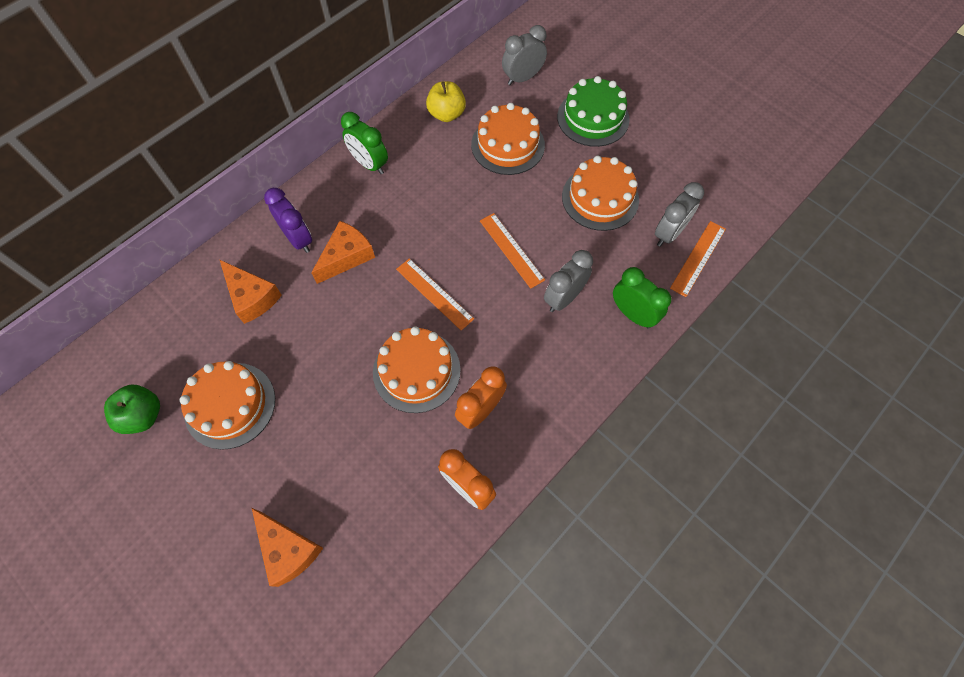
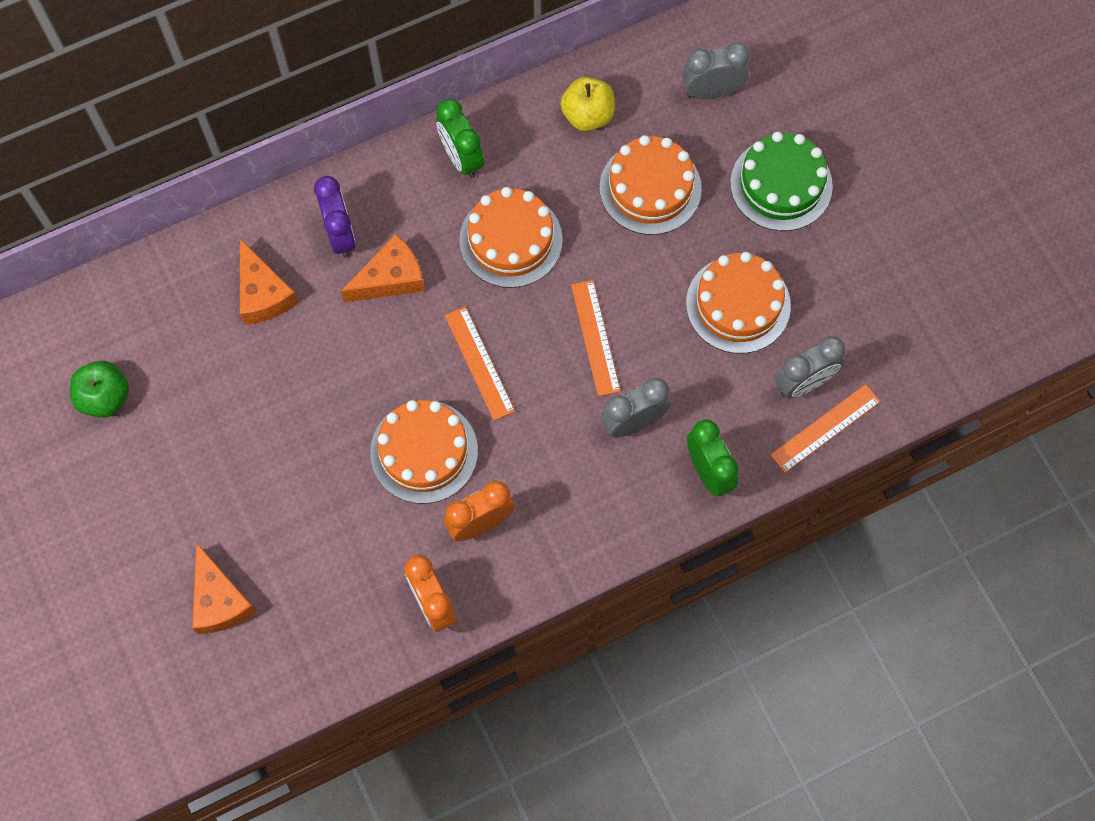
camera: 20 degrees right, 5 degrees up
(230, 405) = (202, 418): orange cake -> orange cake (511, 240)

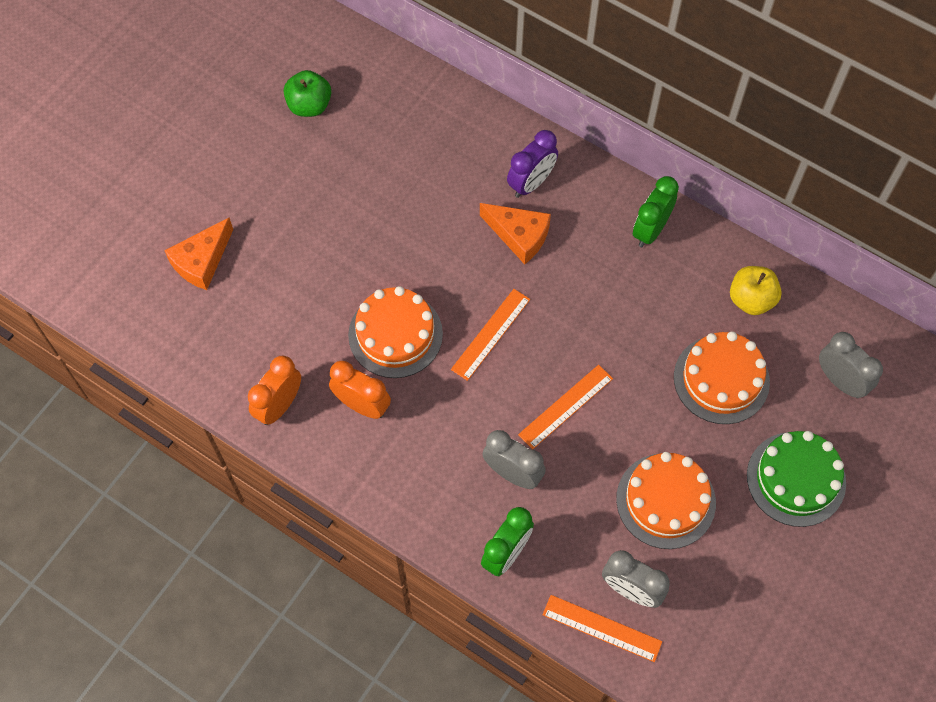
camera: 60 degrees right, 5 degrees down
(263, 293) = (451, 159): orange cheese -> none
(511, 240) = (606, 301): orange cake -> none

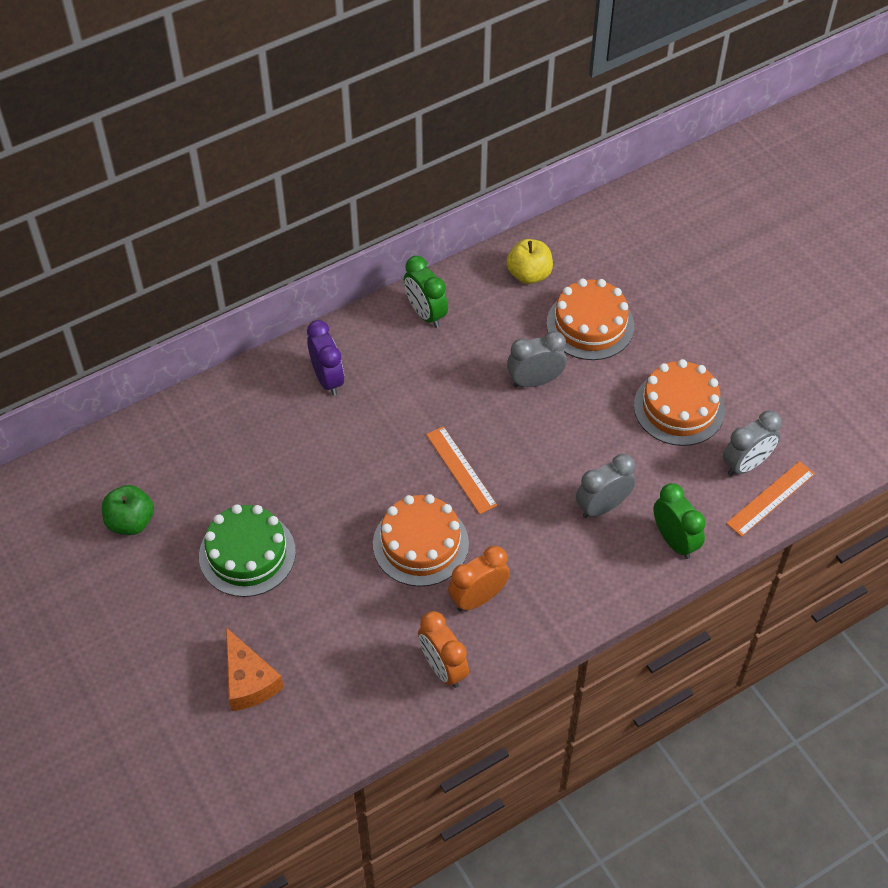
camera: 65 degrees left, 10 degrees down
(519, 236) = (375, 409): orange cheese -> none
(566, 406) = (559, 442): orange ruler -> none
(796, 479) = (701, 314): green cake -> green cake (247, 554)
(840, 381) = (631, 250): grey clock -> grey clock (535, 381)

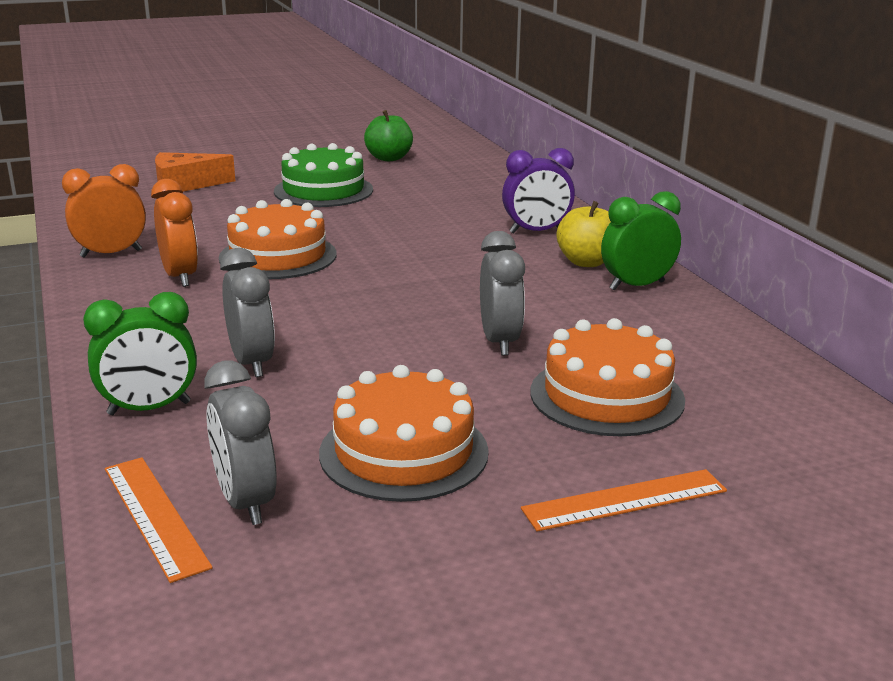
camera: 100 degrees right, 30 degrees down
(461, 469) = (370, 284): orange ruler -> orange ruler (625, 500)
(529, 274) = (718, 359): yellow apple -> yellow apple (586, 262)

